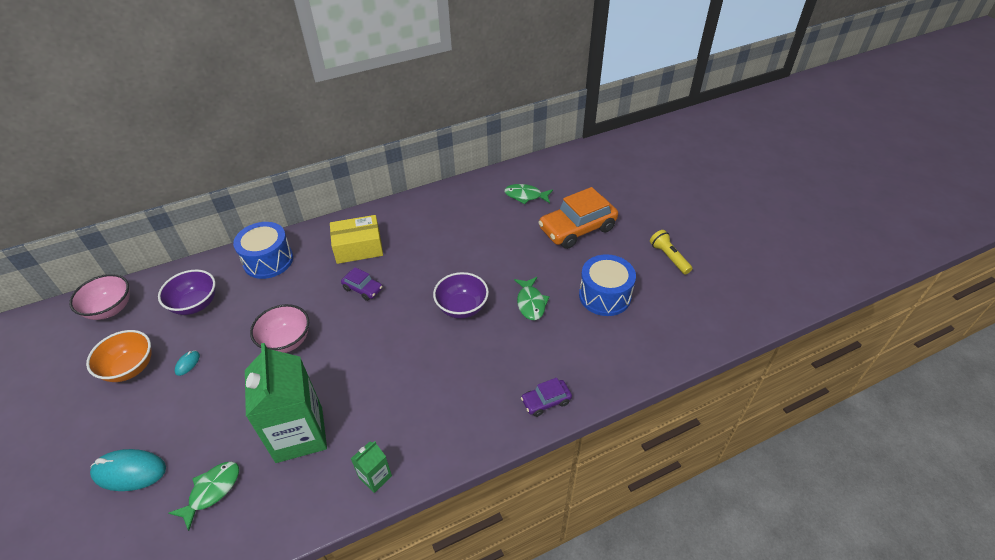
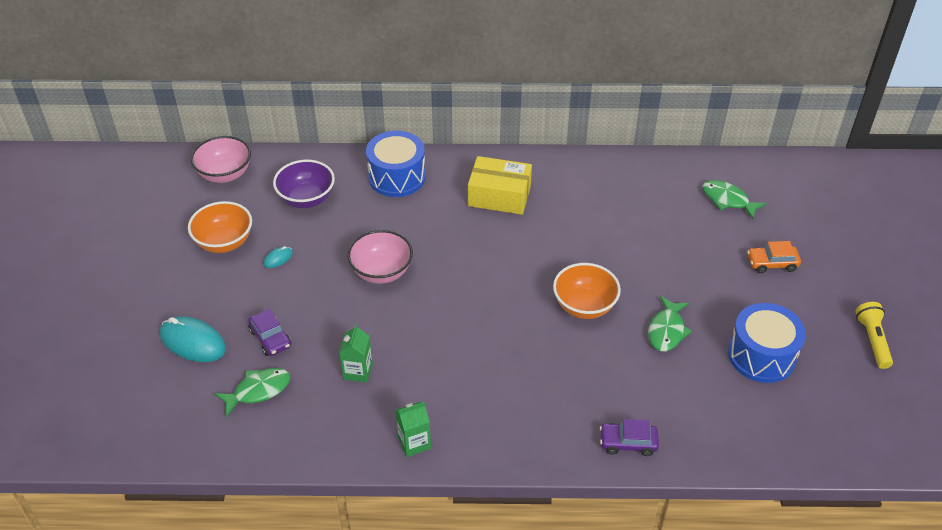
camera: 25 degrees right, 0 degrees up
(299, 434) = (358, 371): green carton -> green carton, size x0.45
(363, 289) = (484, 245): purple car -> purple car (270, 338)
(462, 307) = (584, 306): purple bowl -> orange bowl
(577, 229) = (772, 263): orange car -> orange car, size x0.49

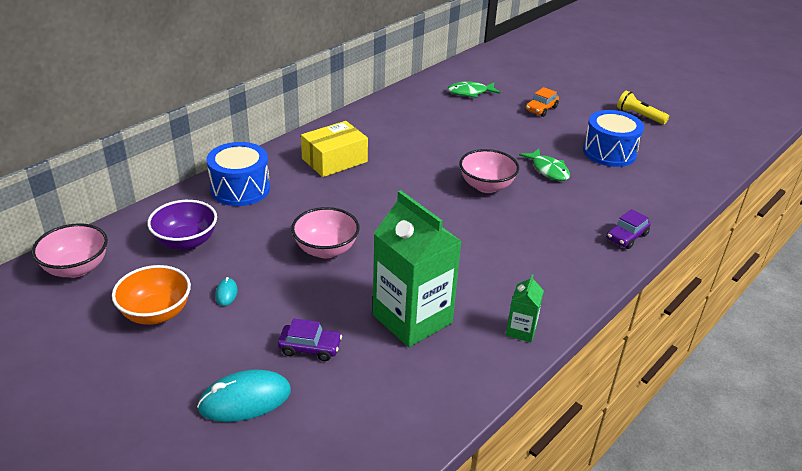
camera: 50 degrees left, 10 degrees down
(258, 391) = (359, 388): green fish -> none
(358, 371) = (412, 319): green carton -> green carton, size x2.22
(584, 306) = (486, 186): orange bowl -> pink bowl

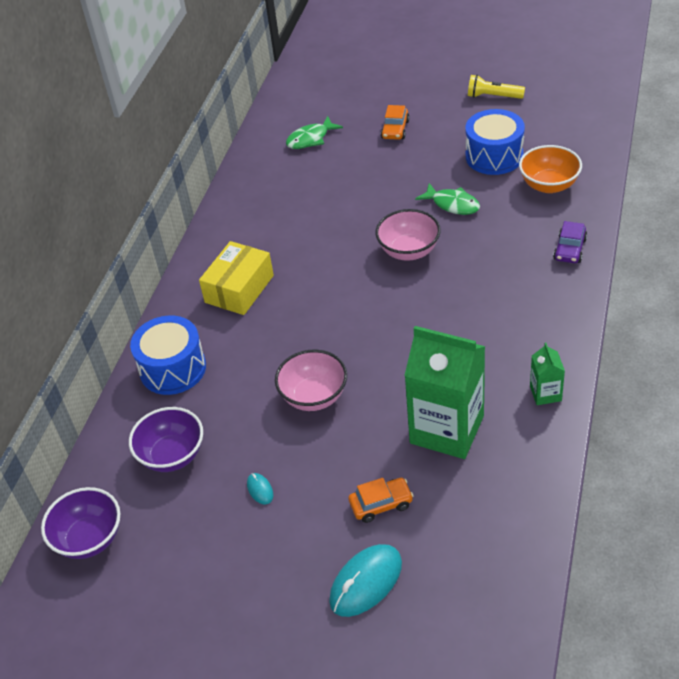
camera: 20 degrees left, 10 degrees up
(76, 268) = (89, 538): pink bowl -> purple bowl
(156, 313) = (212, 544): orange bowl -> orange bowl (549, 185)
(310, 348) = (381, 504): purple car -> orange car

